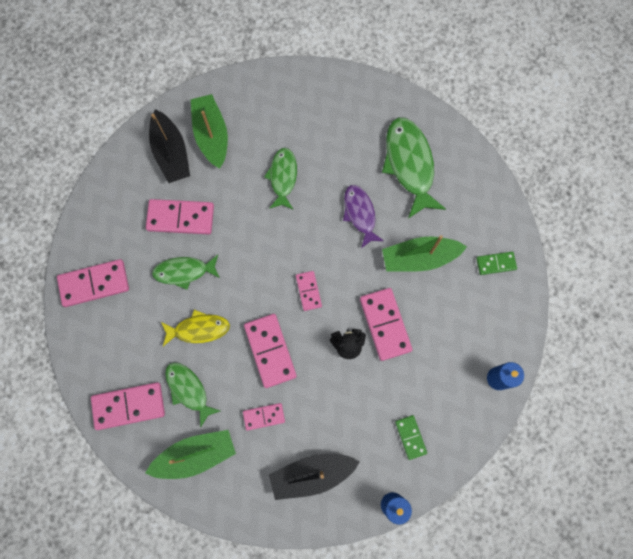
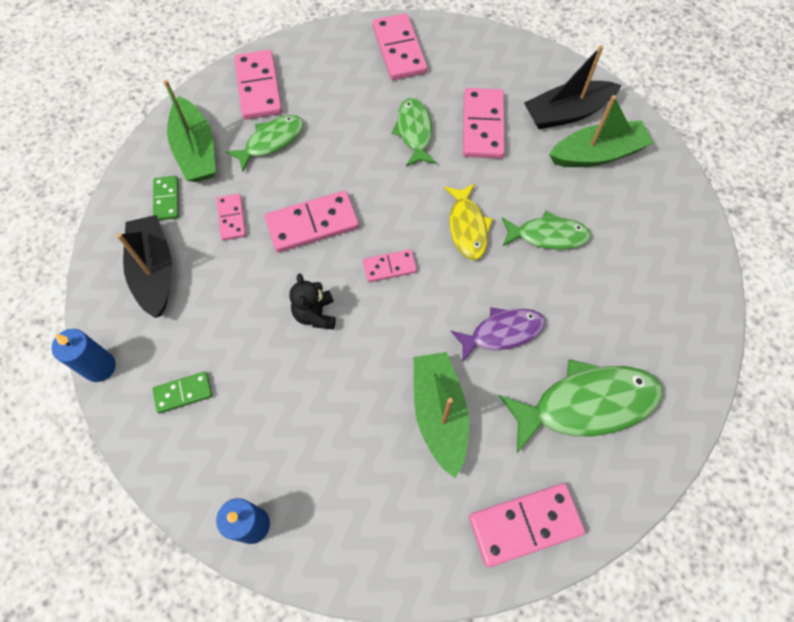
camera: 90 degrees right, 10 degrees down
(198, 329) = (343, 148): yellow fish -> yellow fish (467, 227)
(385, 324) = (341, 363): pink domino -> pink domino (525, 524)
(496, 264) = (433, 533): green domino -> green domino (166, 199)

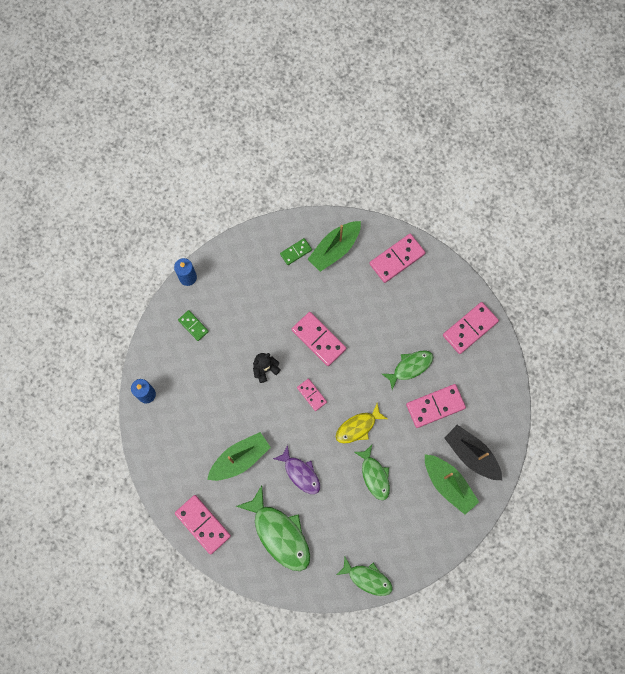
camera: 65 degrees right, 10 degrees up
(155, 271) = (250, 272): black boat -> none
(232, 218) = (301, 294): pink domino -> none
(271, 141) = (362, 287): green fish -> green fish (367, 578)

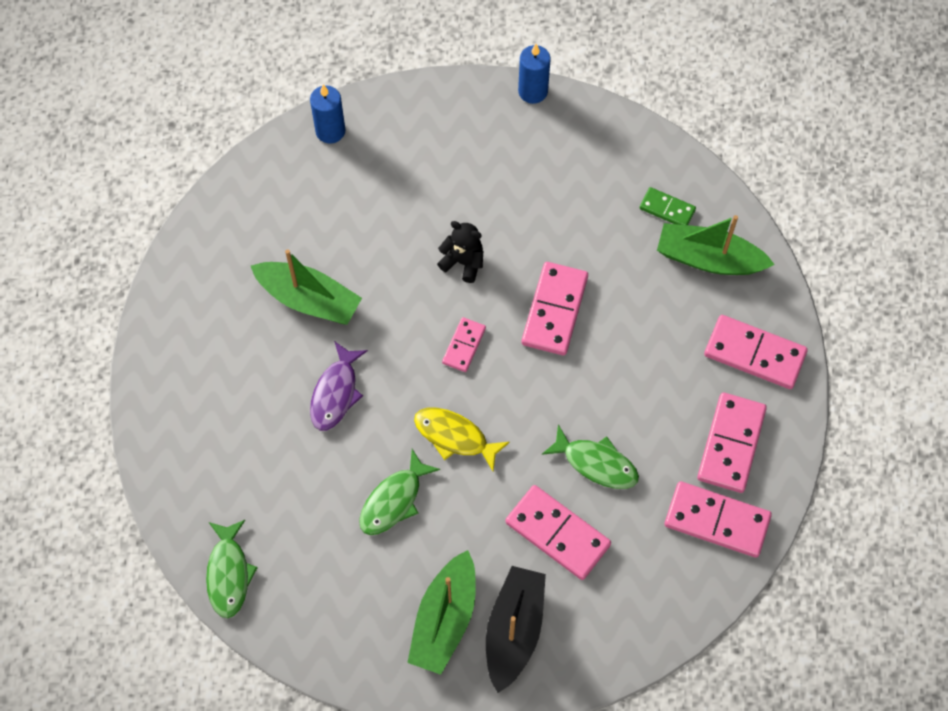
camera: 60 degrees right, 10 degrees down
(193, 326) = (466, 136): green domino -> none
(203, 524) = (185, 302): pink domino -> pink domino (731, 444)
(279, 533) = (228, 412): green fish -> none

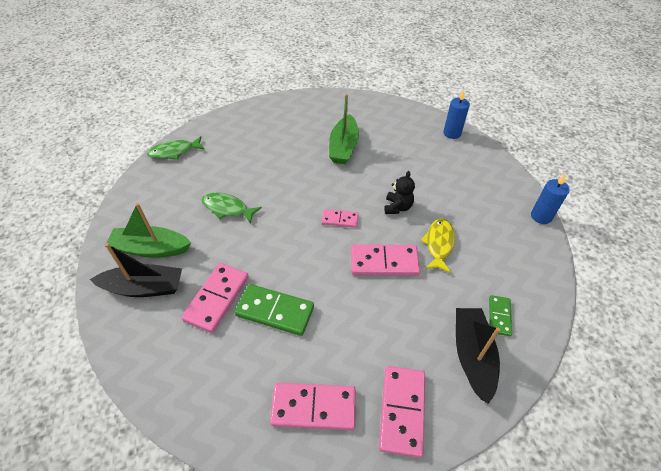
camera: 75 degrees right, 15 degrees down
(336, 393) = (290, 169): purple fish -> none
(455, 437) = (276, 228): yellow fish -> yellow fish (439, 244)
(596, 463) = (275, 311): green fish -> green domino
(709, 259) = (472, 356): green boat -> black boat
(716, 521) = (243, 409): pink domino -> none

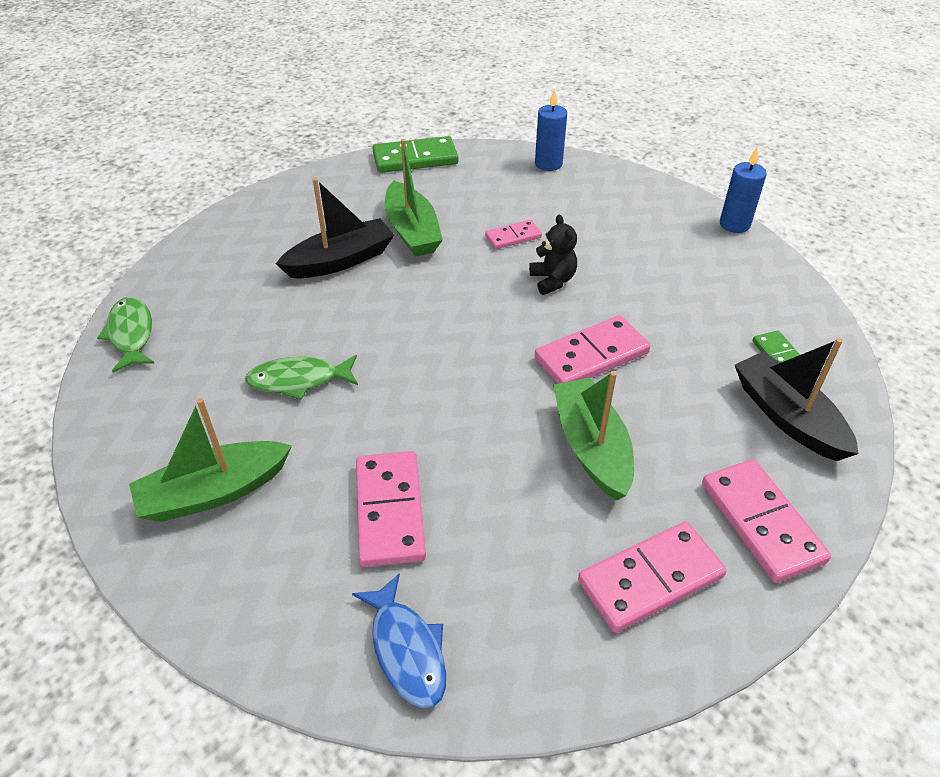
camera: 30 degrees left, 5 degrees down
(144, 288) = (252, 553): black boat -> black boat (340, 261)
(171, 374) = (406, 650): none -> blue fish
(174, 152) = (131, 334): green fish -> green fish turned 120 degrees clockwise
(275, 311) = (493, 486): green domino -> green domino (415, 159)
(340, 219) = (486, 327): pink domino -> pink domino (513, 237)
(342, 316) = (591, 447): none -> green boat
(439, 244) = (642, 304): yellow fish -> none

